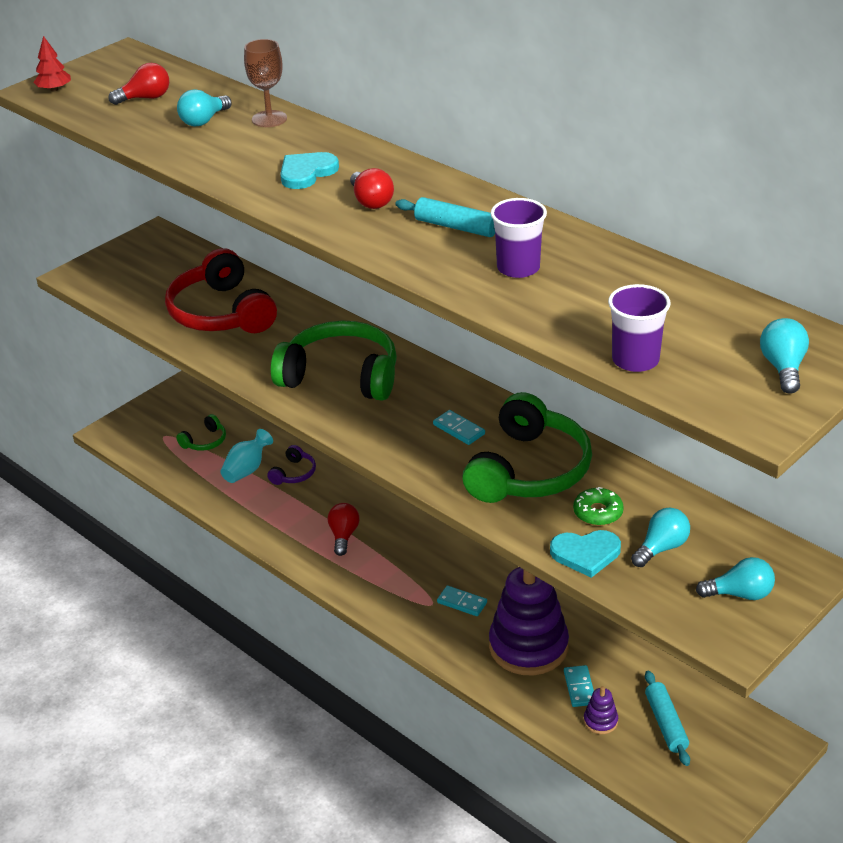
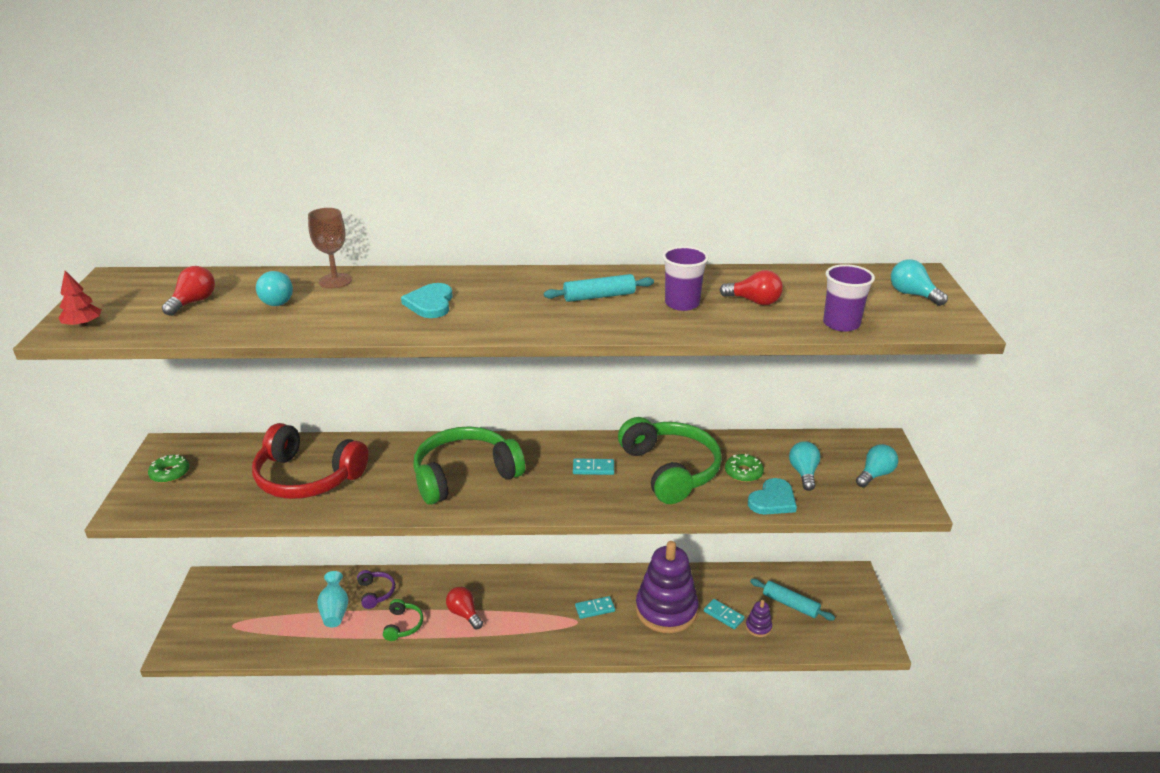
camera: 45 degrees left, 5 degrees down
(134, 259) = (170, 473): none -> green donut
(205, 441) = (274, 609): green headphones -> green headphones (403, 625)
(371, 201) = (512, 303): red light bulb -> red light bulb (754, 301)

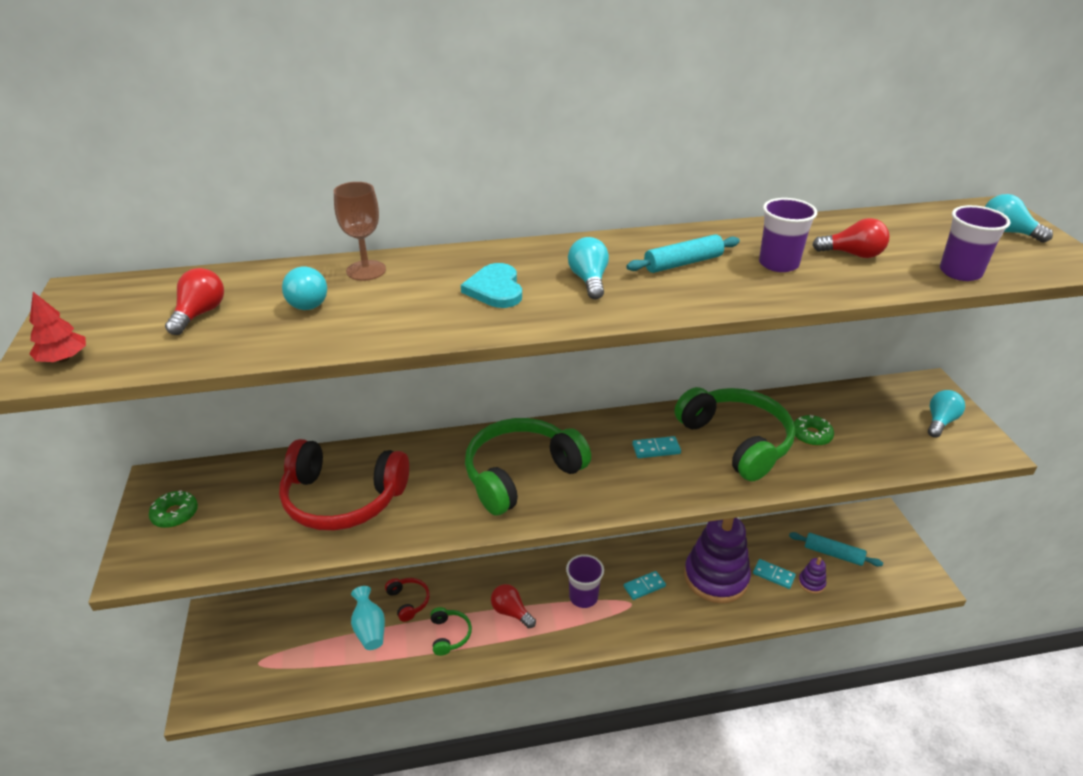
camera: 10 degrees left, 5 degrees up
(375, 593) = (408, 601): purple headphones -> red headphones
(535, 610) = (583, 597): none -> purple cup
(773, 500) = (854, 463): turquoise heart -> none
(803, 473) = (870, 428): turquoise light bulb -> turquoise light bulb (589, 280)

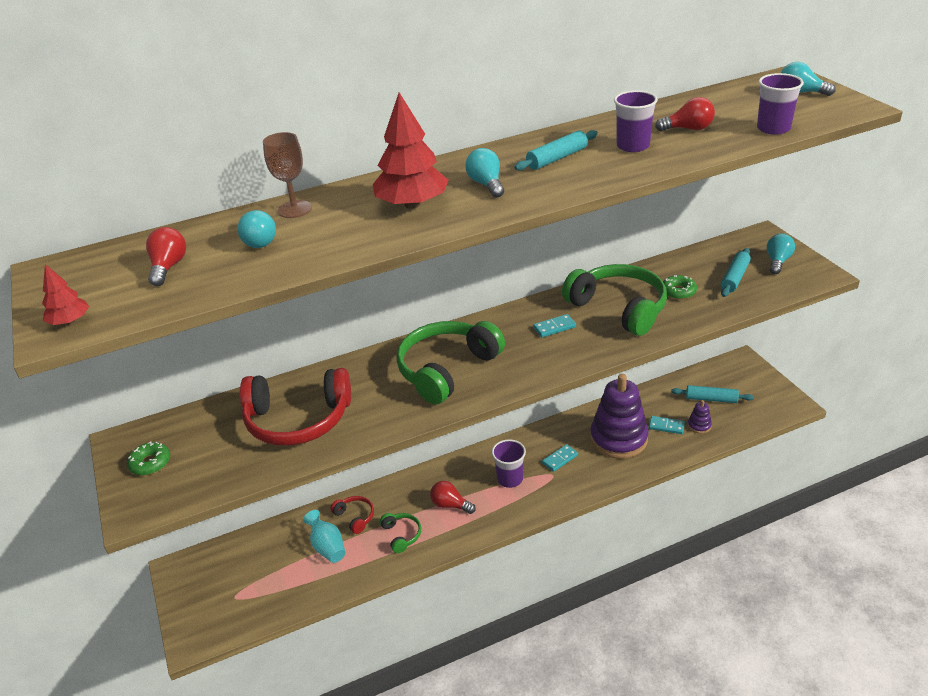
camera: 10 degrees left, 0 degrees up
(495, 289) = (412, 204): turquoise heart -> red tree
(882, 431) = (734, 278): none -> turquoise rolling pin

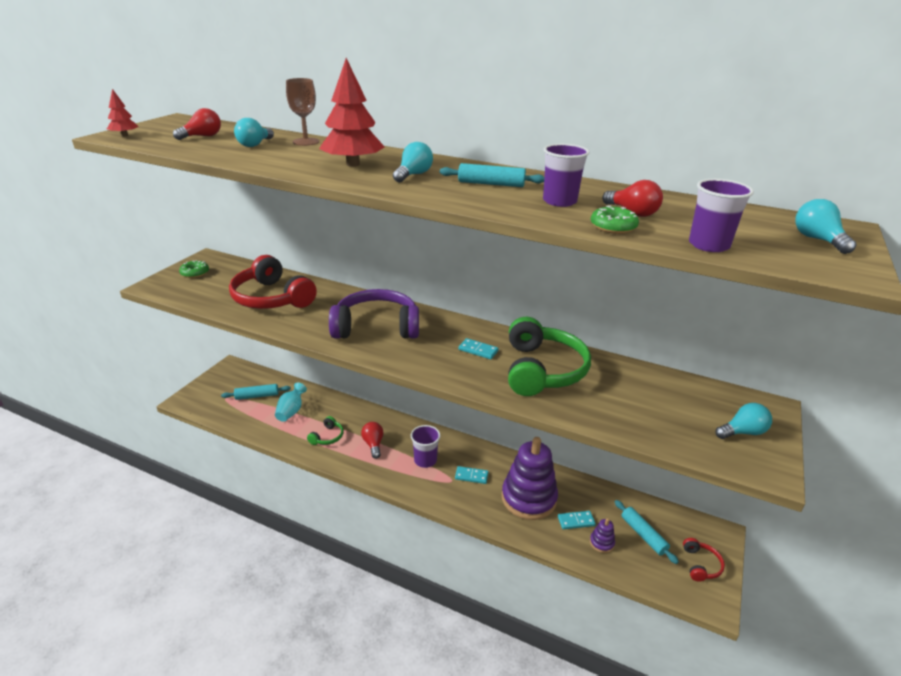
camera: 45 degrees right, 5 degrees down
(355, 517) = (325, 409): red headphones -> red headphones (700, 565)
(447, 369) = (376, 327): green headphones -> purple headphones
(666, 426) = (576, 521): turquoise domino -> turquoise domino turned 75 degrees counterclockwise
(678, 292) = (607, 391): green donut -> green donut (613, 227)
(734, 278) = (675, 415): turquoise rolling pin -> turquoise rolling pin (257, 396)

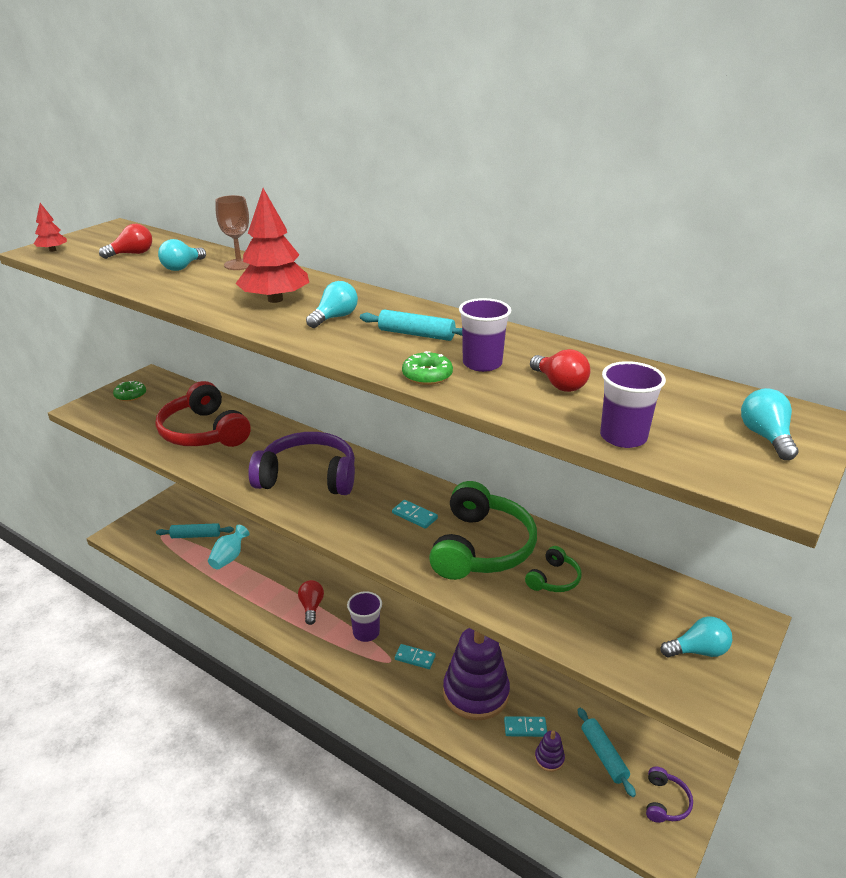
camera: 10 degrees right, 0 degrees up
(327, 437) = (262, 592): green headphones -> green headphones (554, 579)
(613, 227) = (524, 404): green donut -> green donut (427, 375)
(700, 565) = (665, 802): red headphones -> purple headphones

